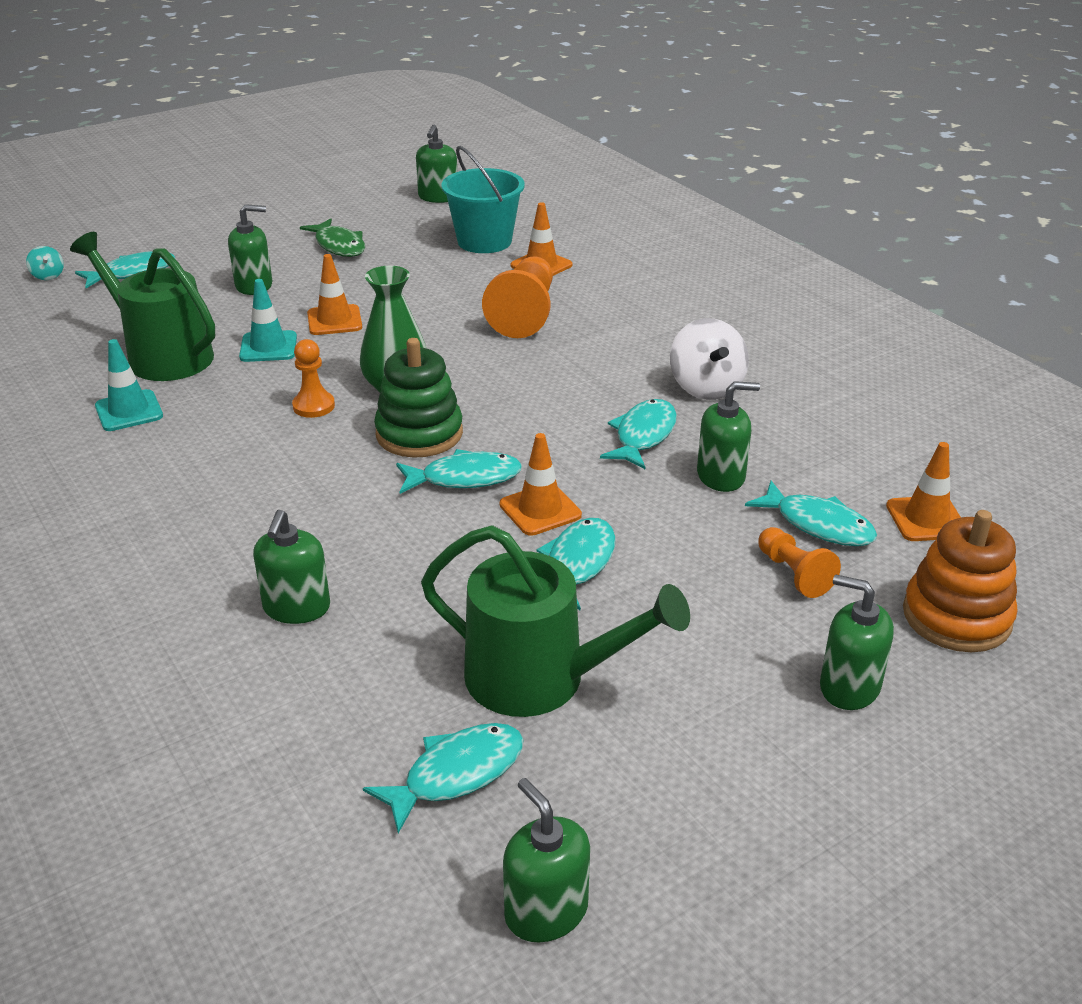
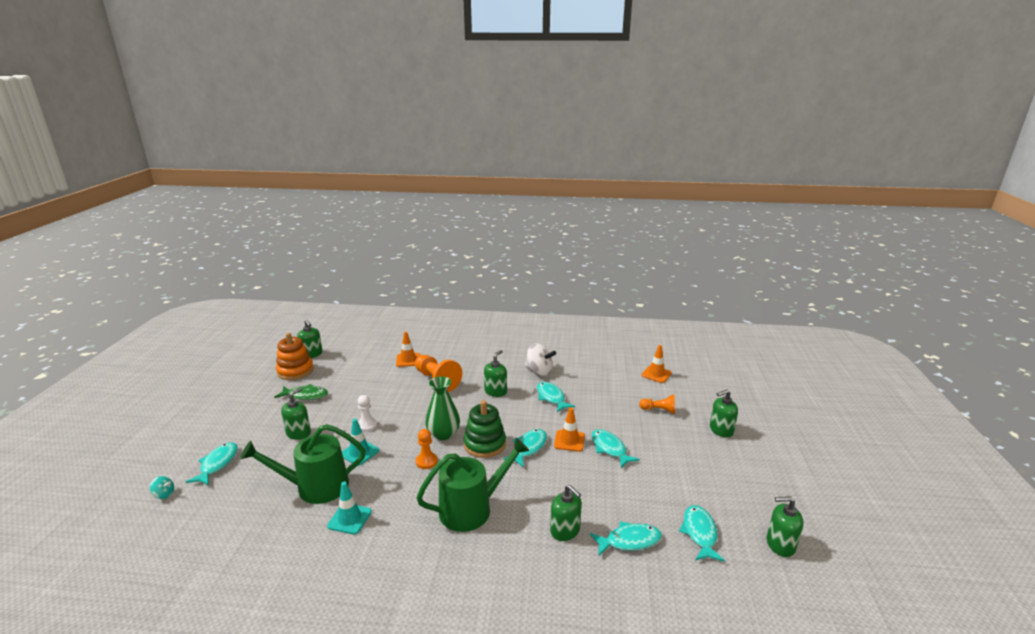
camera: 50 degrees left, 10 degrees down
(334, 320) = (367, 425): orange traffic cone -> white pawn
(484, 241) = (367, 362): turquoise bucket -> none
(539, 678) = (664, 489): green watering can -> green watering can (471, 509)
(721, 476) = (593, 395): green soap dispenser -> green soap dispenser (495, 391)
(818, 524) = (639, 393): turquoise fish -> turquoise fish (629, 541)
(956, 617) = (705, 395): orange stacking toy -> orange stacking toy (295, 371)

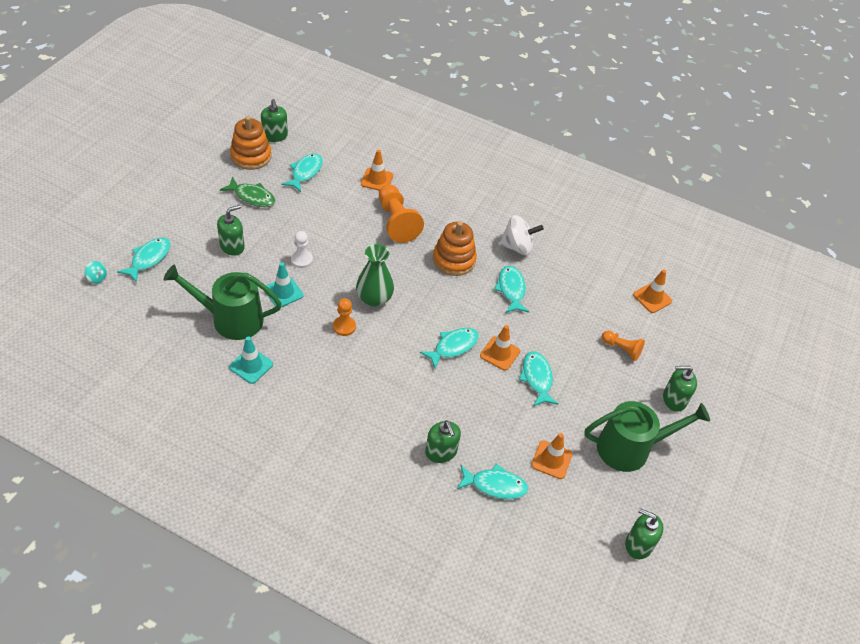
camera: 15 degrees right, 25 degrees up
(471, 509) = (365, 396): green watering can -> green watering can (630, 448)
(484, 444) = (410, 326): green stacking toy -> none
(495, 391) = (454, 260): green soap dispenser -> orange stacking toy
(539, 371) = (517, 247): white spinning top -> white spinning top turned 45 degrees counterclockwise
(662, 503) = (551, 460): none -> orange traffic cone
(699, 533) = (567, 503): turquoise fish -> turquoise fish (305, 172)

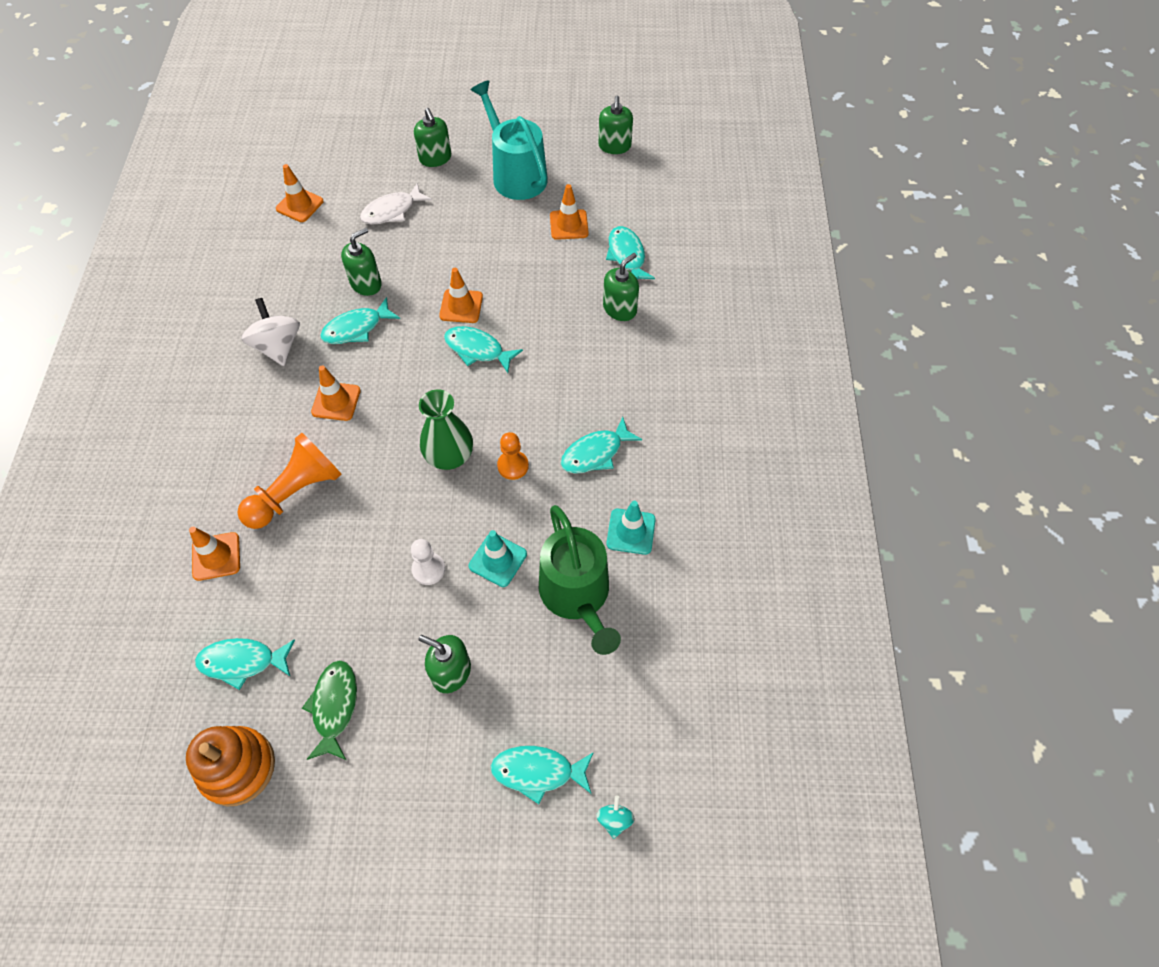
camera: 110 degrees left, 10 degrees up
(275, 136) = (167, 760): green soap dispenser -> green soap dispenser (366, 283)
(454, 260) = (336, 401): orange stacking toy -> orange traffic cone
(537, 378) = (476, 265): turquoise fish -> turquoise fish (595, 453)
(621, 349) = (392, 211): orange pawn -> white fish
(630, 448) = (516, 175): green watering can -> turquoise watering can

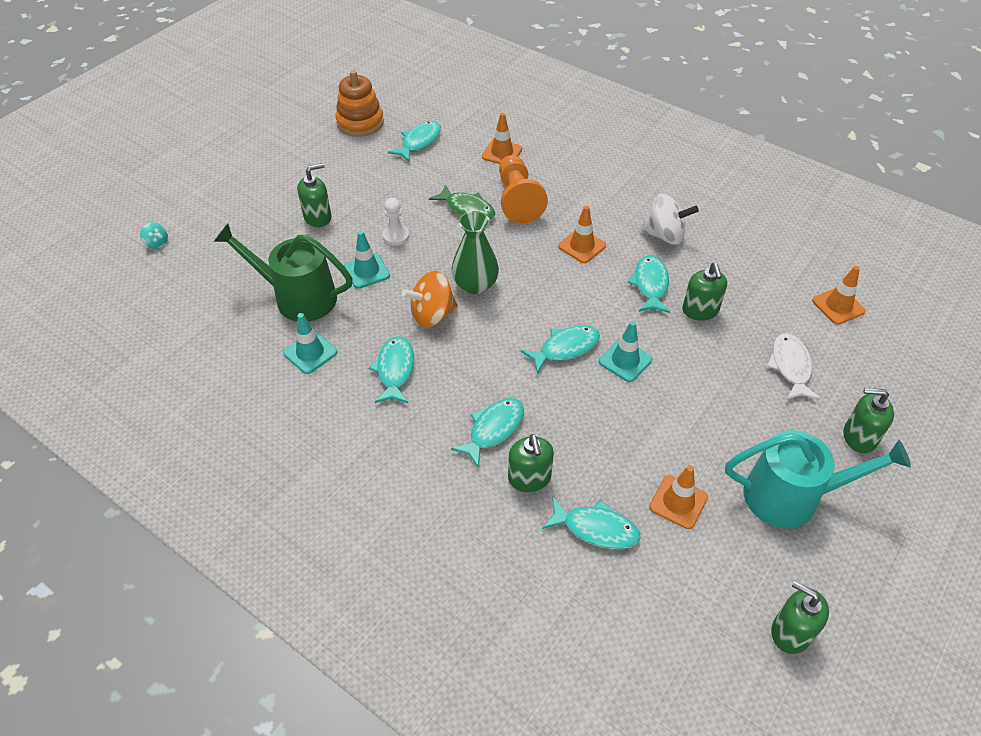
camera: 125 degrees right, 10 degrees down
(334, 707) = (352, 165): green fish -> green fish (467, 209)
(461, 306) = (625, 360): orange traffic cone -> turquoise traffic cone
(513, 466) = (432, 315): orange pawn -> orange spinning top
(538, 771) = (220, 226): turquoise fish -> turquoise fish (493, 429)

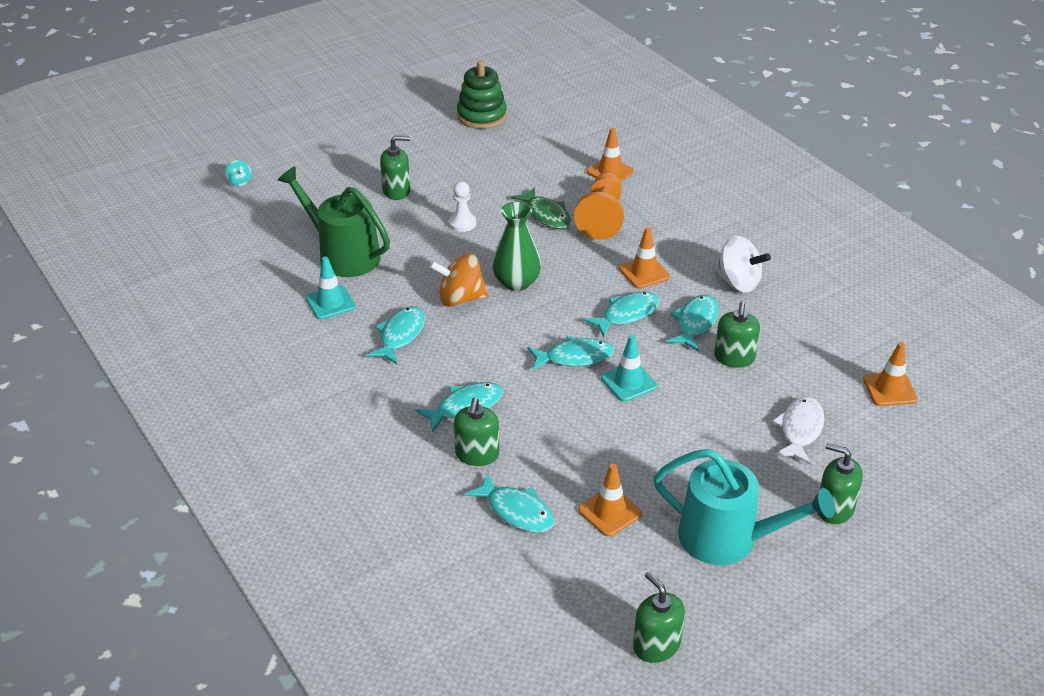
camera: 20 degrees right, 10 degrees down
(360, 123) = (481, 116): orange stacking toy -> green stacking toy
(366, 271) = (418, 247): turquoise traffic cone -> none
(419, 142) = (531, 145): turquoise fish -> turquoise fish (626, 314)

